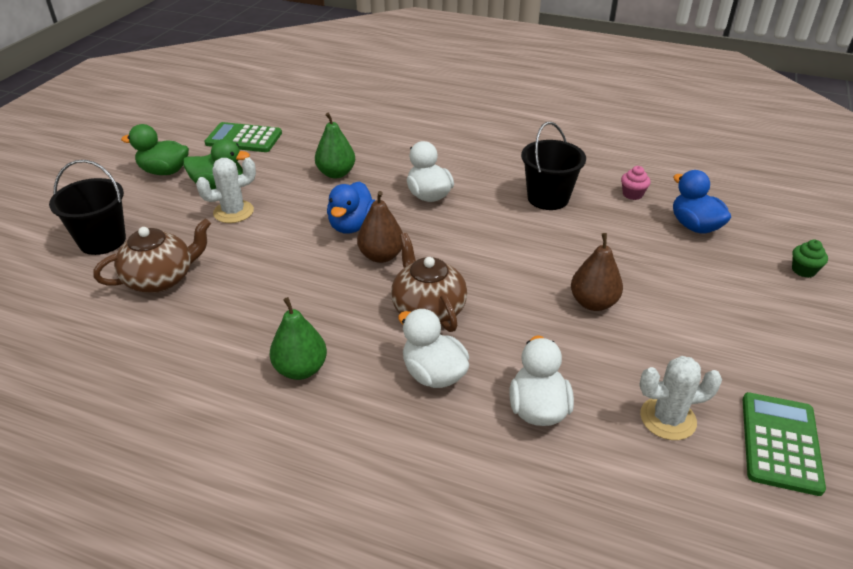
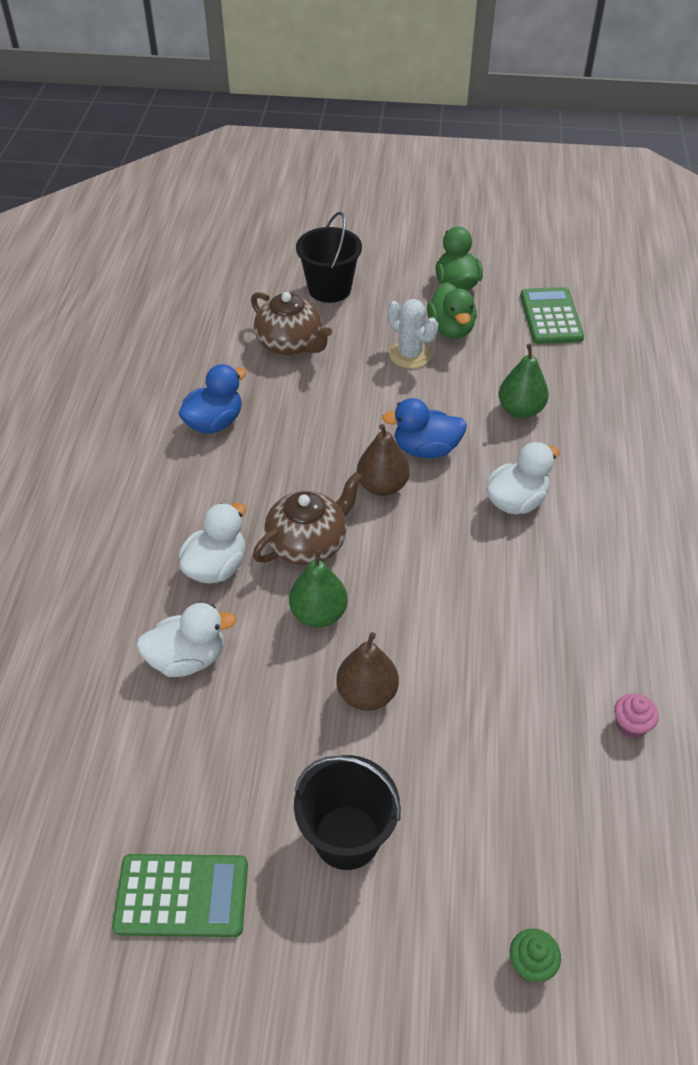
camera: 75 degrees right, 10 degrees up
(301, 369) = (200, 471): green pear -> green pear (318, 614)
(548, 198) = (570, 623): black bucket -> black bucket (347, 837)
(668, 419) = (196, 778): white cactus -> none
(694, 226) = (583, 810): blue duck -> blue duck (214, 423)

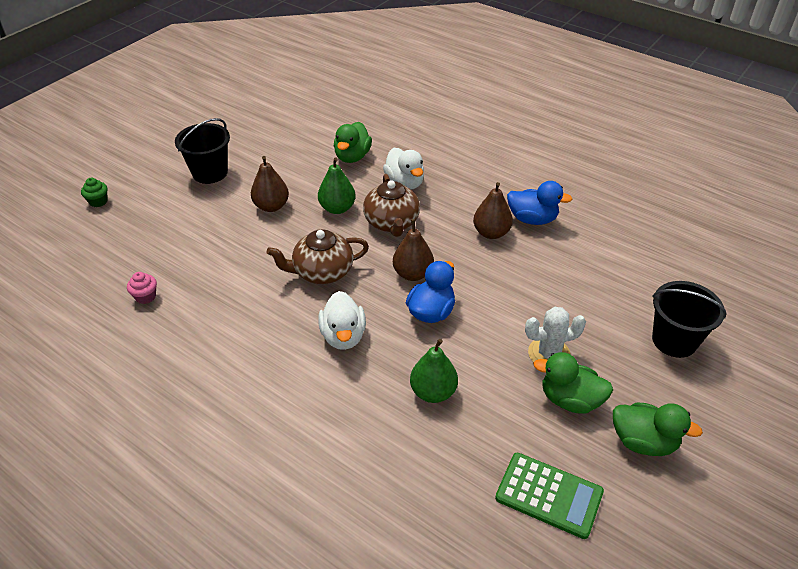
camera: 120 degrees right, 5 degrees down
(182, 896) = (238, 124): green calculator -> none
(188, 658) = (352, 157): white duck -> green duck
(214, 423) = (532, 219): blue duck -> blue duck turned 60 degrees counterclockwise
(264, 448) = (491, 233): none -> brown pear
(290, 344) = (603, 286): brown teapot -> brown teapot (322, 272)

